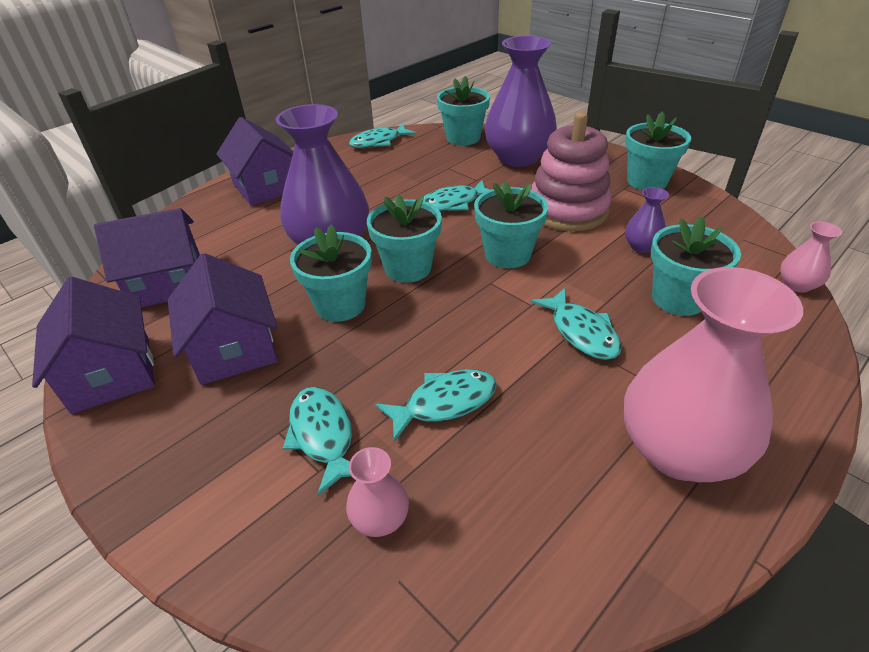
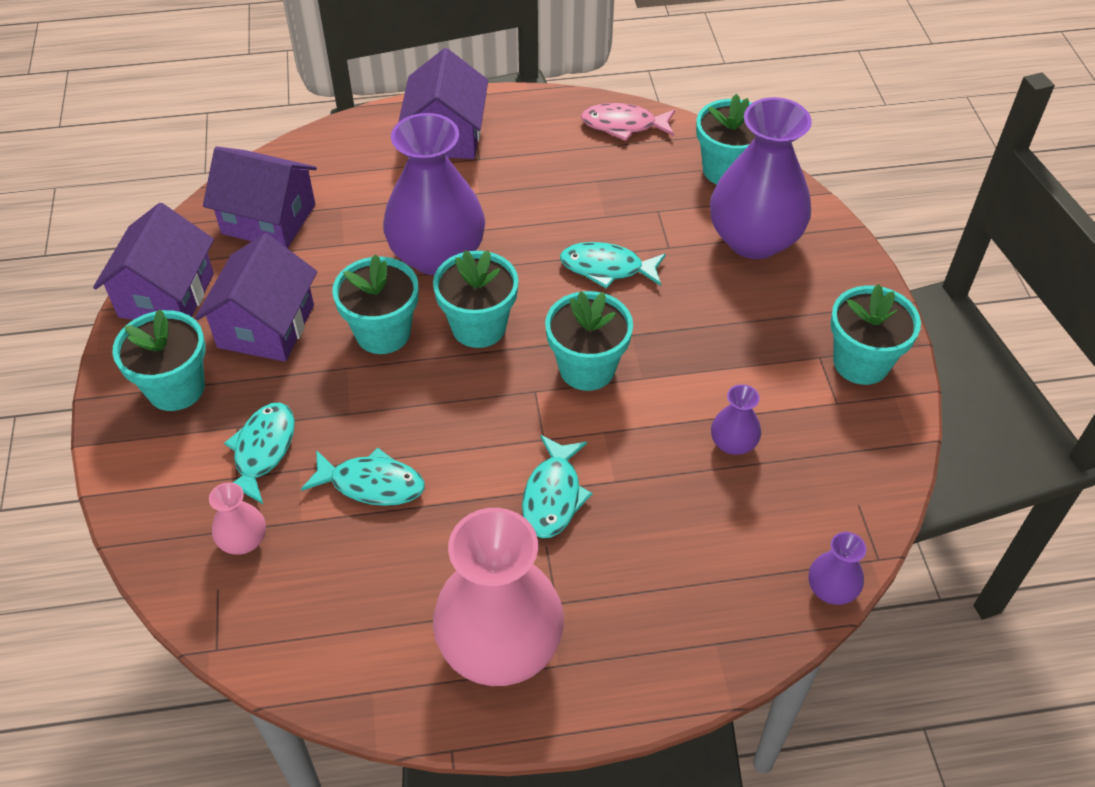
camera: 35 degrees right, 10 degrees up
(379, 142) = (623, 125): turquoise fish -> pink fish
(567, 210) = (716, 349): pink stacking toy -> none
(678, 299) = (687, 523): turquoise flower pot -> turquoise flower pot (176, 388)
(797, 285) = (831, 589): pink vase -> purple vase

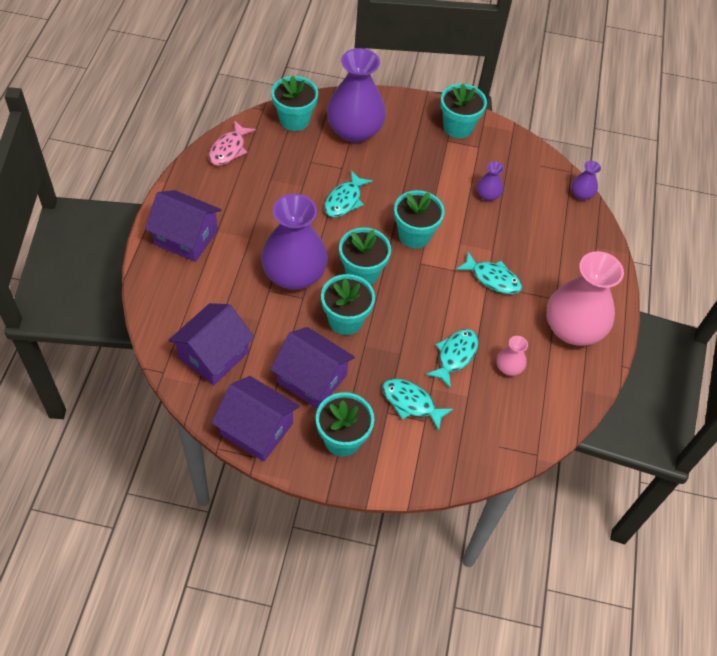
camera: 75 degrees left, 5 degrees up
(243, 540) = (471, 426): pink vase -> pink vase (508, 368)

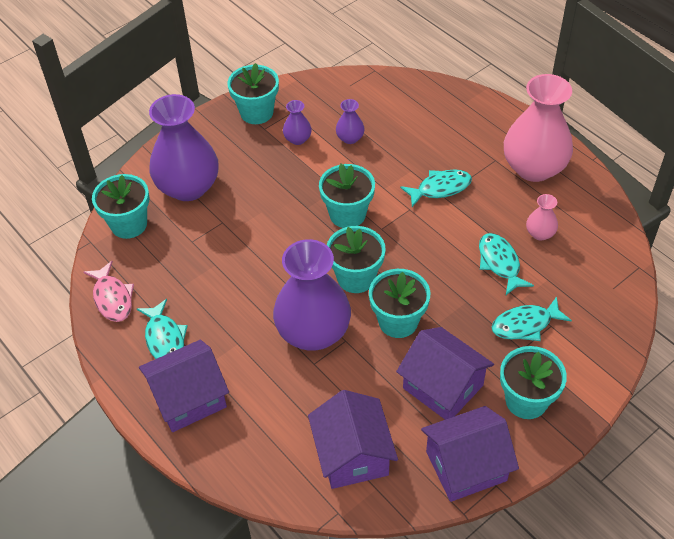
camera: 45 degrees left, 5 degrees down
(312, 379) = (442, 387): purple house -> purple house turned 60 degrees clockwise
(344, 200) = (262, 242): turquoise fish -> turquoise fish (164, 338)
(581, 194) = (404, 78): purple vase -> purple vase (297, 139)

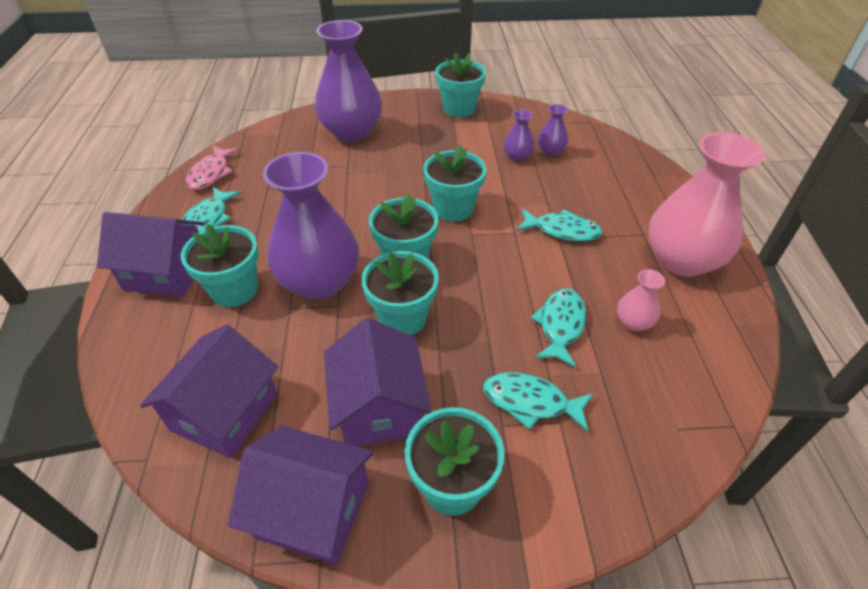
camera: 35 degrees right, 5 degrees down
(129, 224) = (282, 135): turquoise flower pot -> turquoise flower pot (234, 290)
(297, 139) = (471, 138): purple vase -> purple vase (550, 151)

